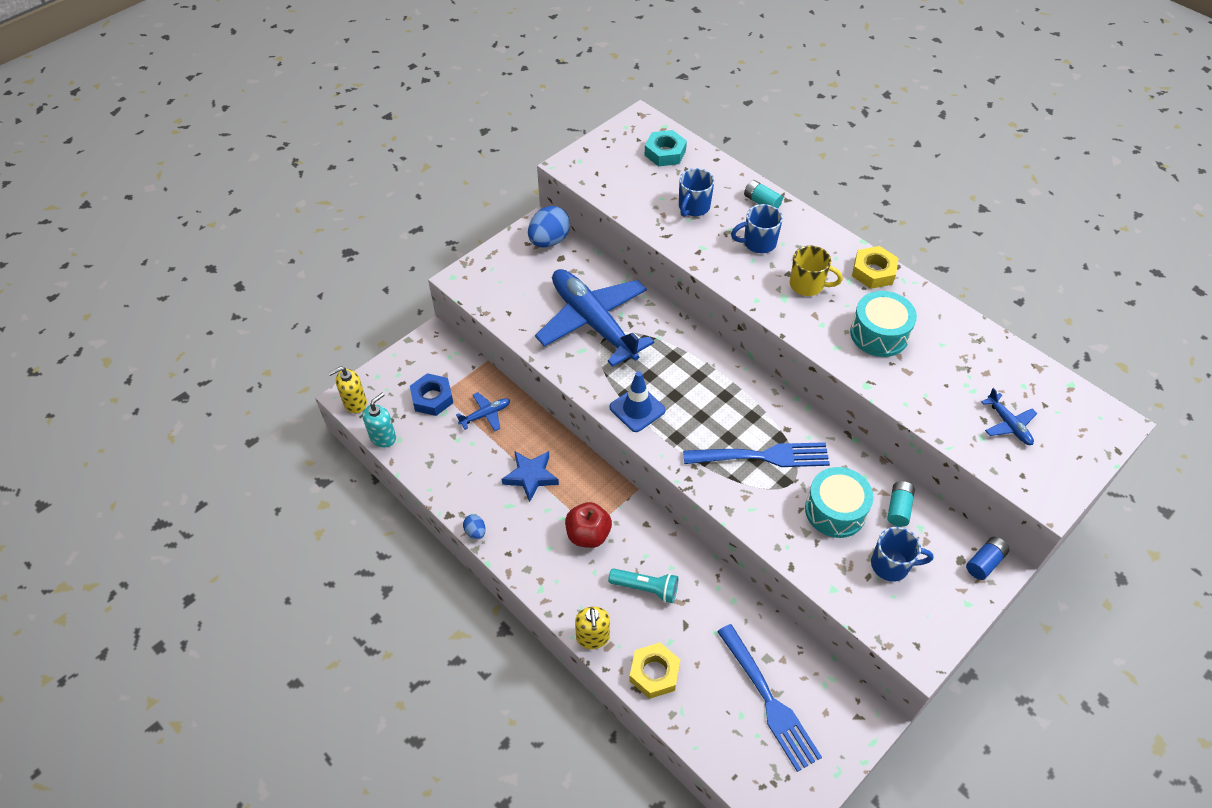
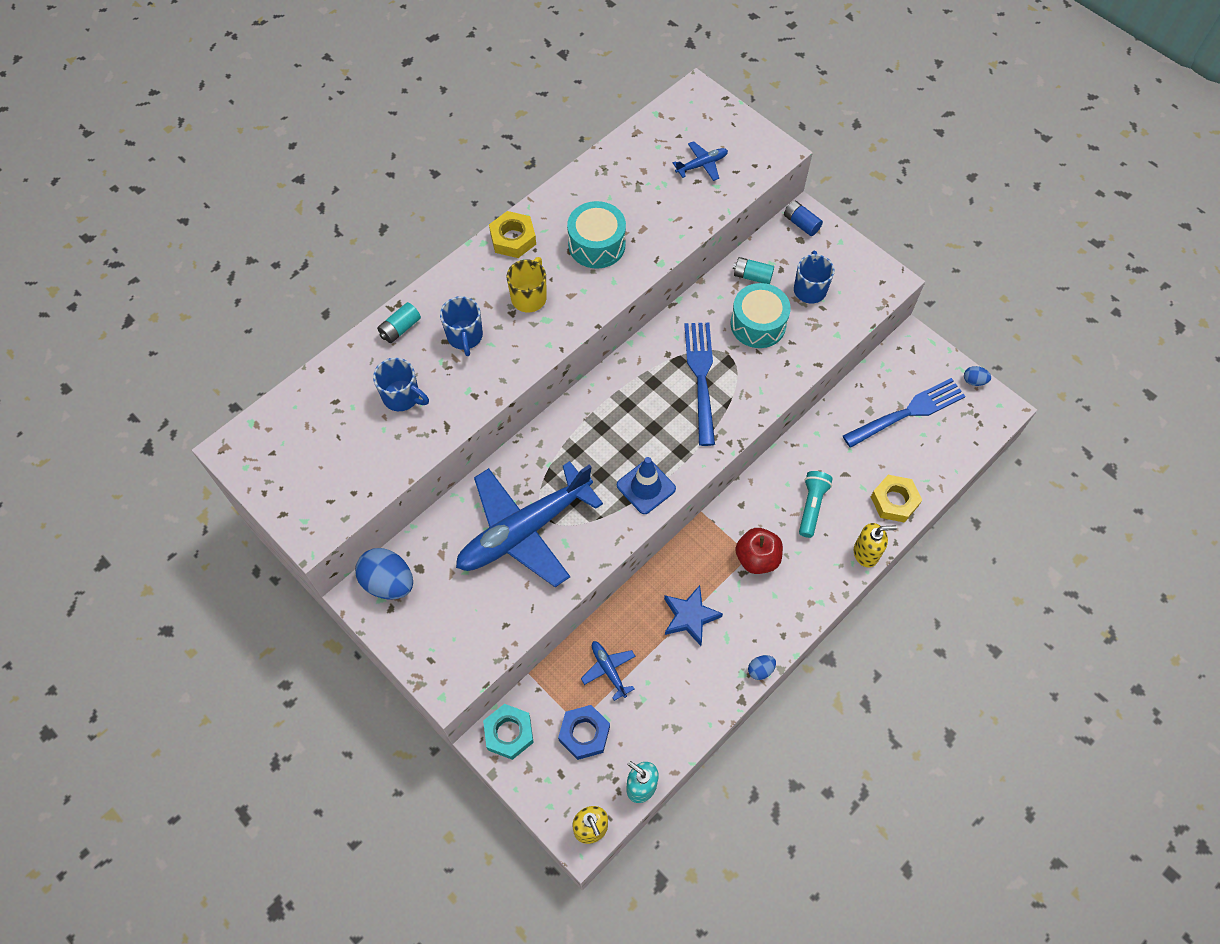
camera: 90 degrees left, 10 degrees up
(665, 153) = (302, 423): turquoise nut -> turquoise nut (509, 733)
(822, 787) = (974, 381): none -> blue egg

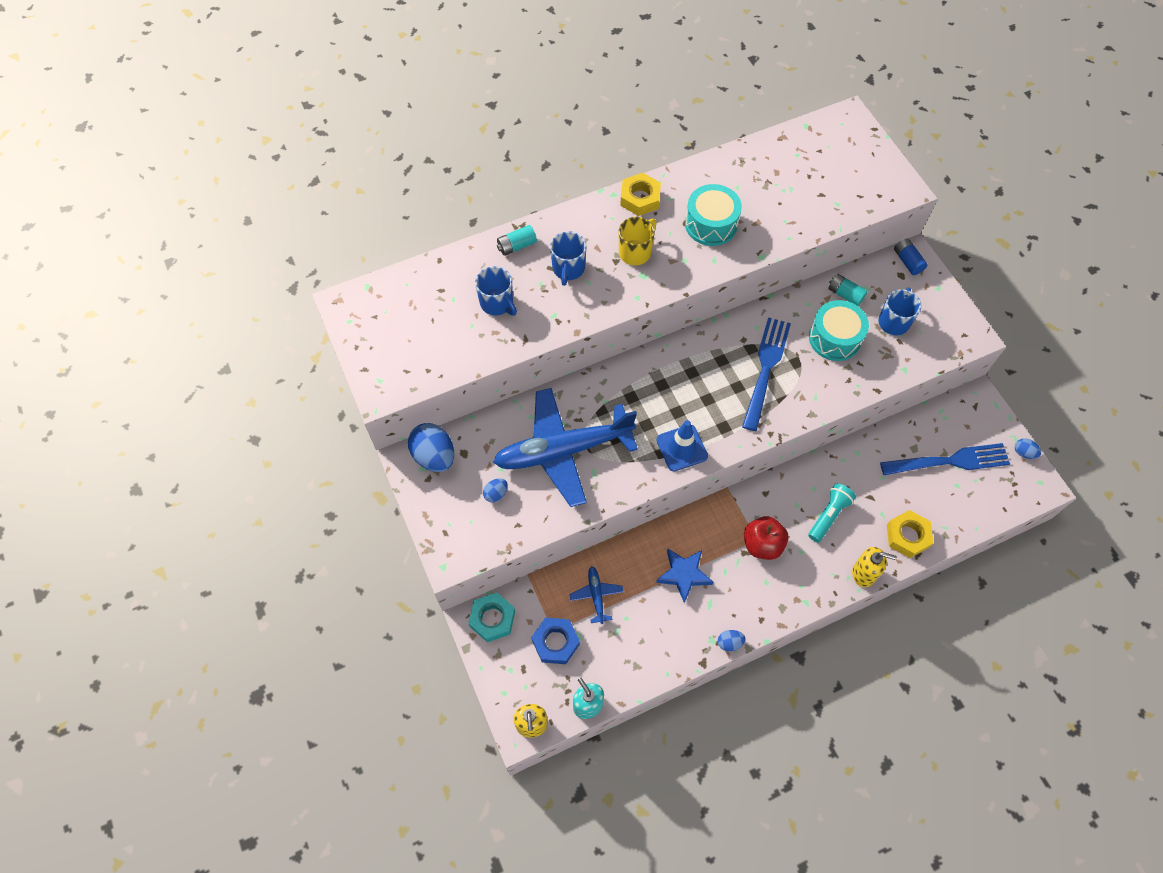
camera: 20 degrees right, 0 degrees up
(470, 600) = (496, 494): none -> blue egg
(701, 165) = (830, 182): blue plane -> none

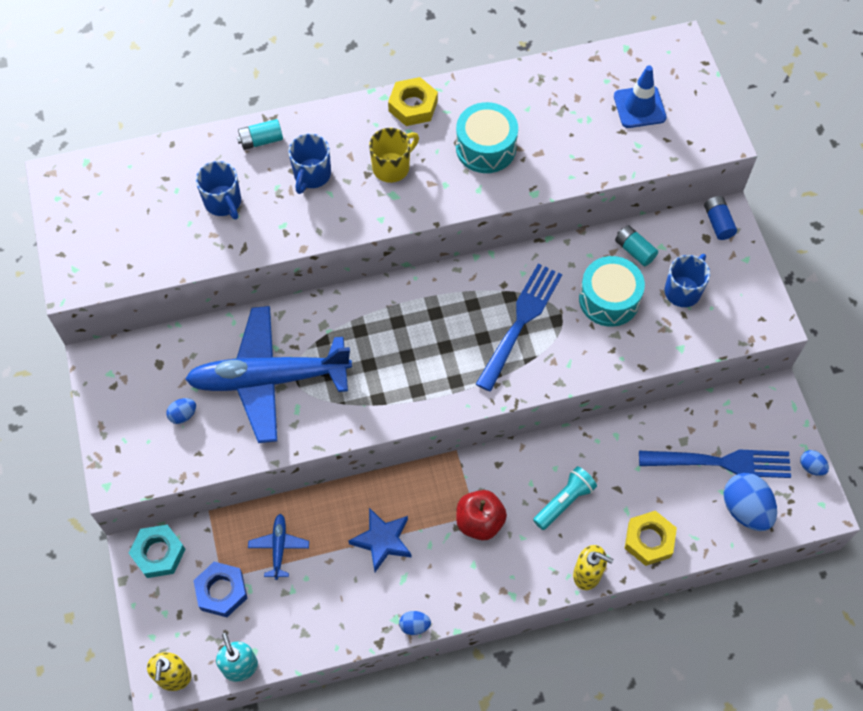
camera: 10 degrees right, 0 degrees up
(434, 456) = (126, 362): blue egg -> blue egg (745, 509)
(681, 448) = (402, 397): blue traffic cone -> blue traffic cone (639, 107)

